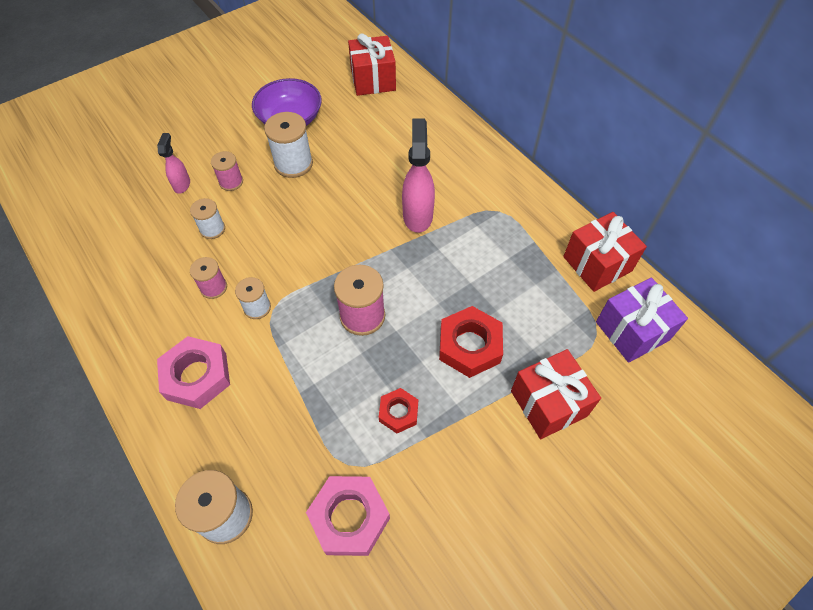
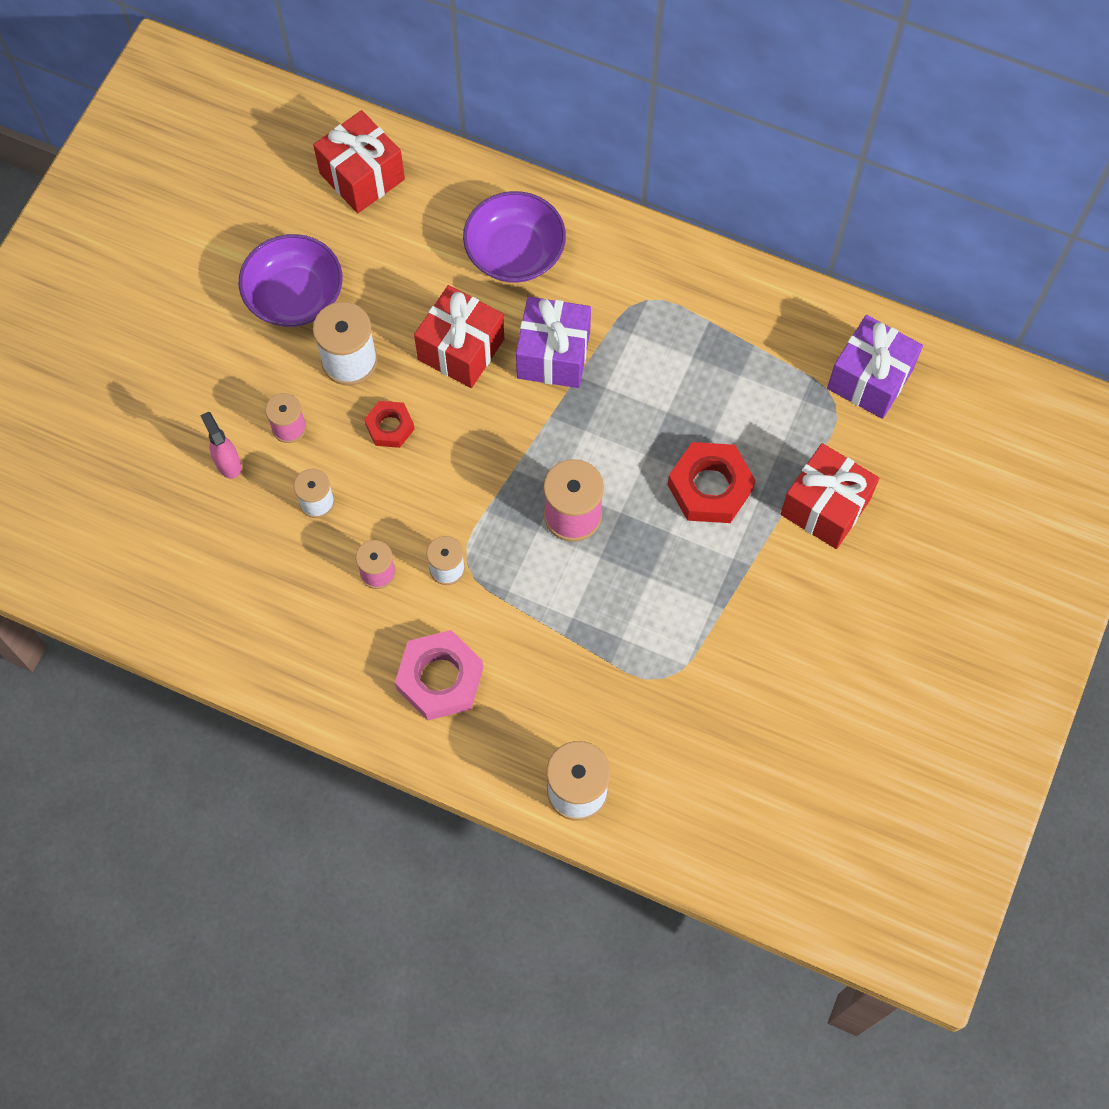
camera: 30 degrees left, 10 degrees up
(349, 518) = (698, 725): pink nut -> none
(398, 412) = (680, 599): red nut -> red nut (390, 427)
(417, 215) = (553, 355): pink spray bottle -> purple gift
(433, 151) = (515, 252): none -> purple bowl
(597, 264) = (794, 314): red gift -> red gift (461, 349)

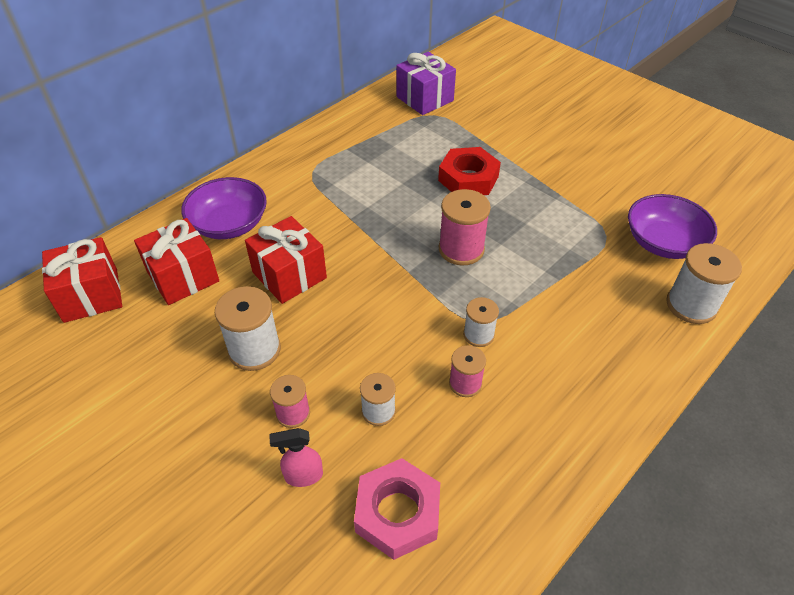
camera: 70 degrees left, 20 degrees down
(295, 296) = (165, 373): purple bowl -> purple bowl (663, 242)
(390, 427) = (332, 338): red nut -> none
(440, 678) = (578, 366): pink nut -> pink nut (397, 513)
(553, 355) = (326, 226): purple gift -> none
(825, 507) = (503, 136): red gift -> red gift (183, 277)

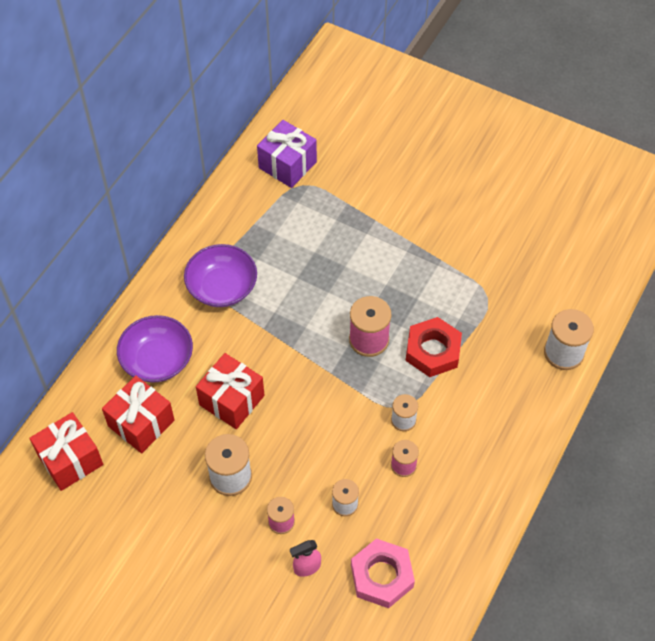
camera: 15 degrees left, 10 degrees up
(468, 178) = (355, 259): red nut -> red nut (433, 351)
(663, 242) = (535, 294): purple bowl -> purple bowl (222, 287)

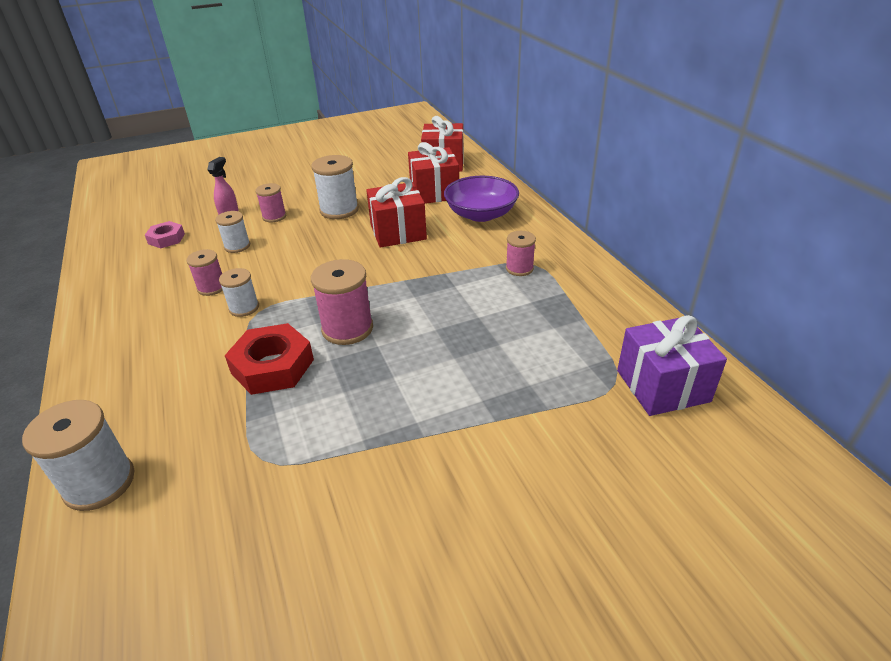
camera: 130 degrees right, 20 degrees down
(222, 287) = (519, 268): purple bowl -> pink spool
(381, 576) = (166, 239): pink nut -> pink nut, size x0.58

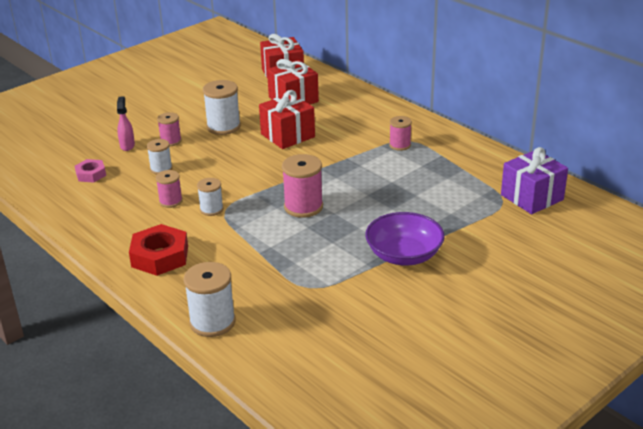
camera: 20 degrees left, 5 degrees down
(272, 366) = (269, 239): red nut -> red nut (160, 256)
(481, 214) = (344, 111): purple bowl -> purple bowl (404, 255)

